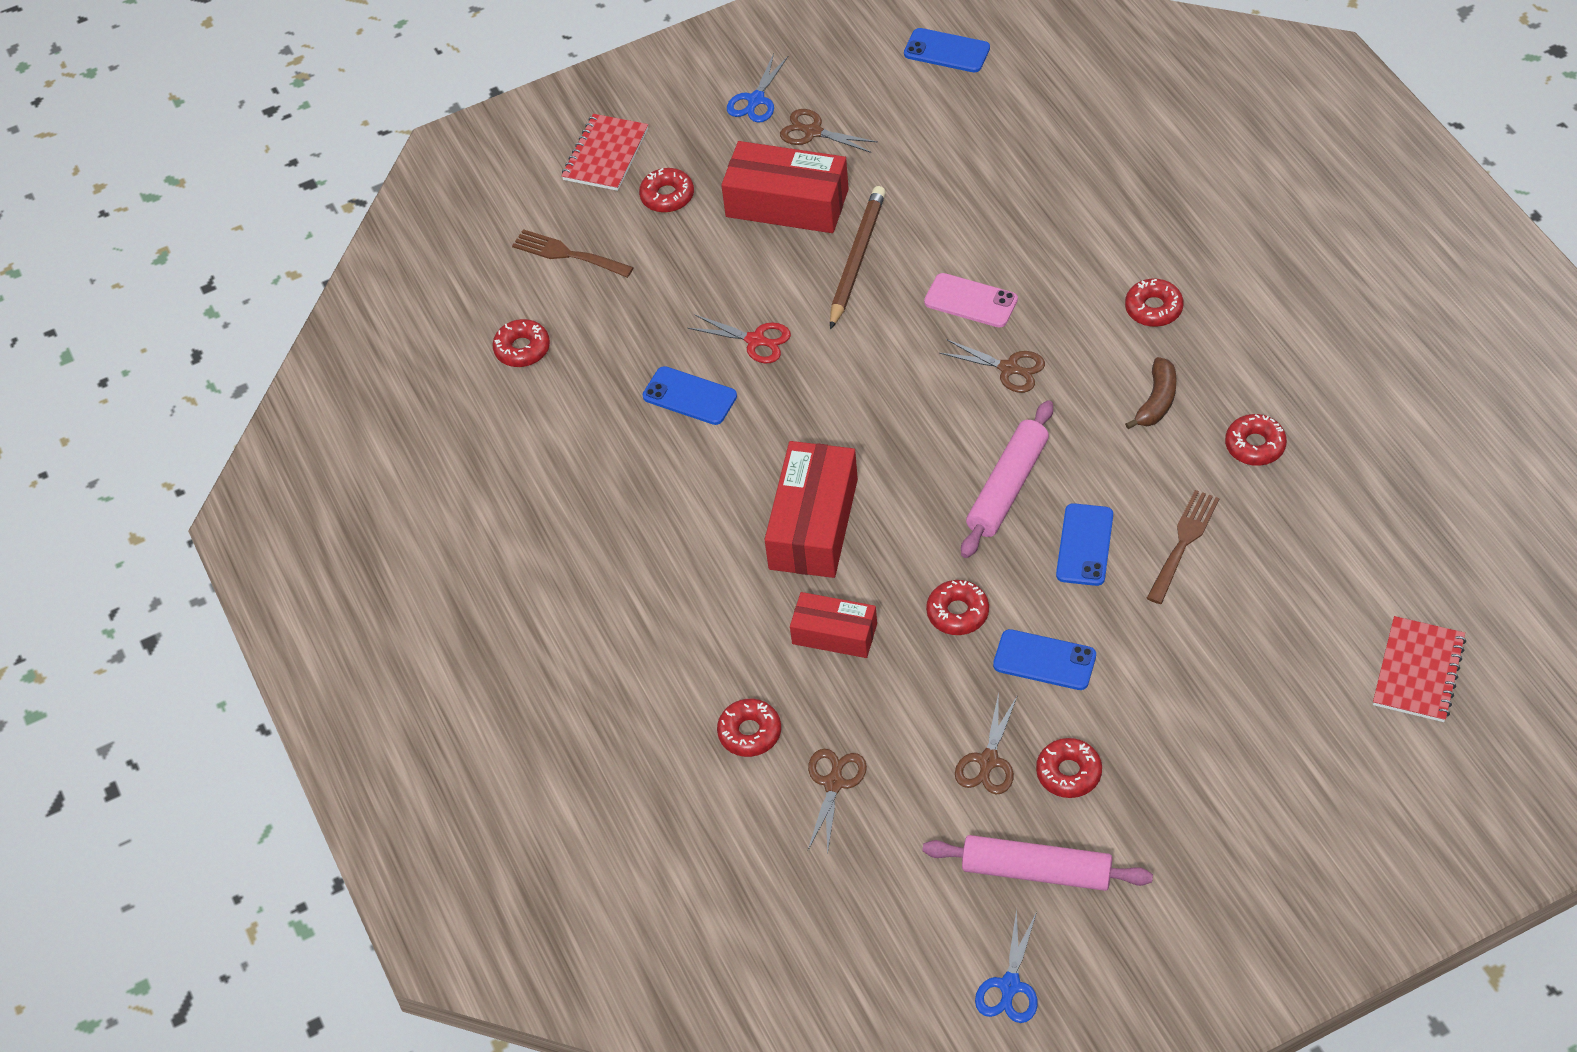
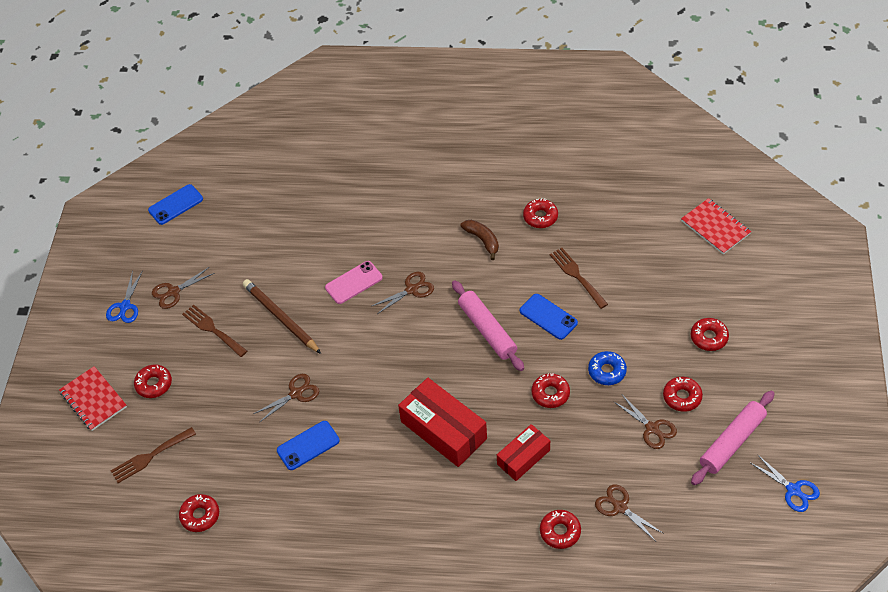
camera: 60 degrees left, 0 degrees up
(756, 100) = (125, 306): blue scissors -> blue scissors turned 45 degrees clockwise
(756, 340) = (296, 393): red scissors -> brown scissors
(787, 203) = (212, 329): red box -> brown fork
(1044, 660) = (607, 371): blue phone -> blue donut
(1153, 308) = (424, 211): red donut -> red donut (709, 337)

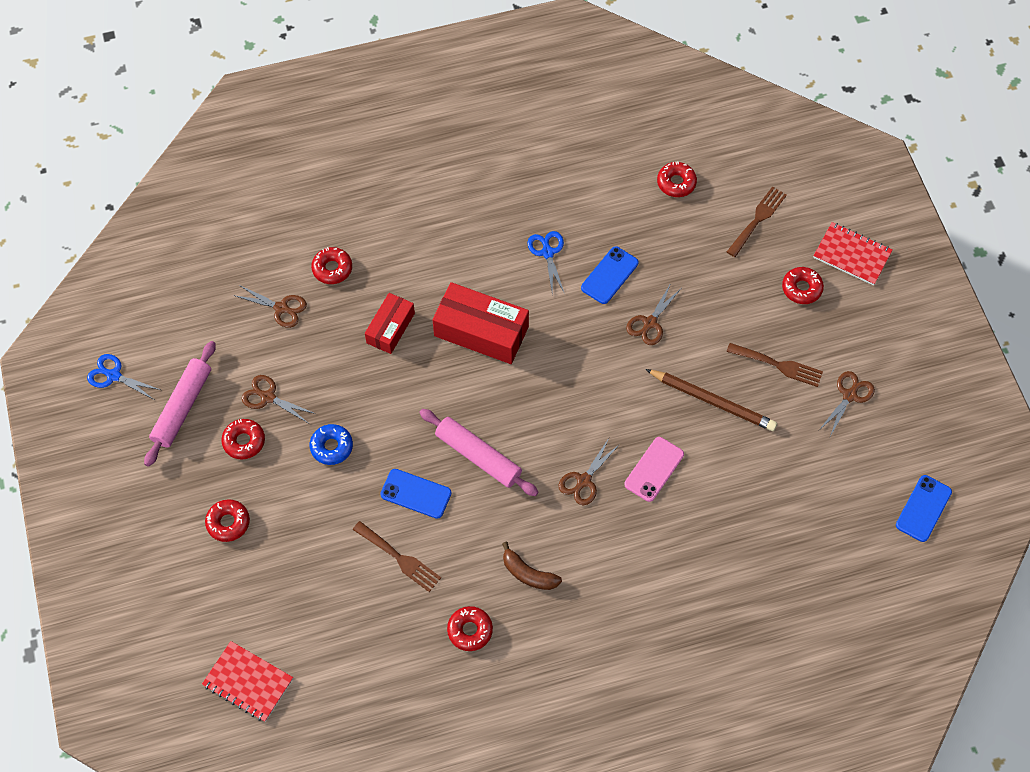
camera: 155 degrees right, 10 degrees up
(125, 306) = (891, 362): blue scissors -> blue scissors (547, 252)
(550, 393) = (384, 403): red donut -> none

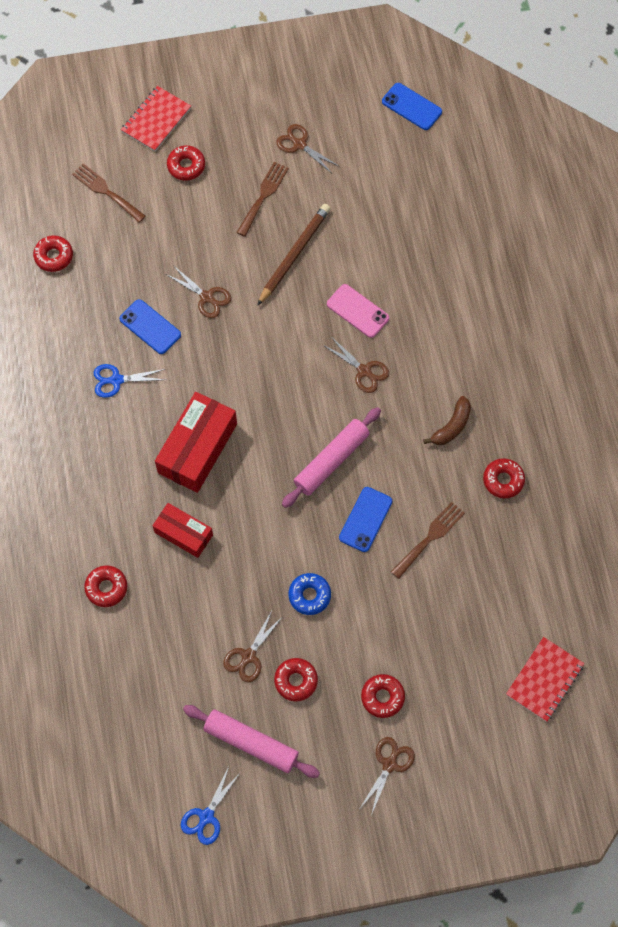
camera: 85 degrees left, 5 degrees up
(281, 308) = (147, 640): brown scissors -> brown scissors (389, 764)

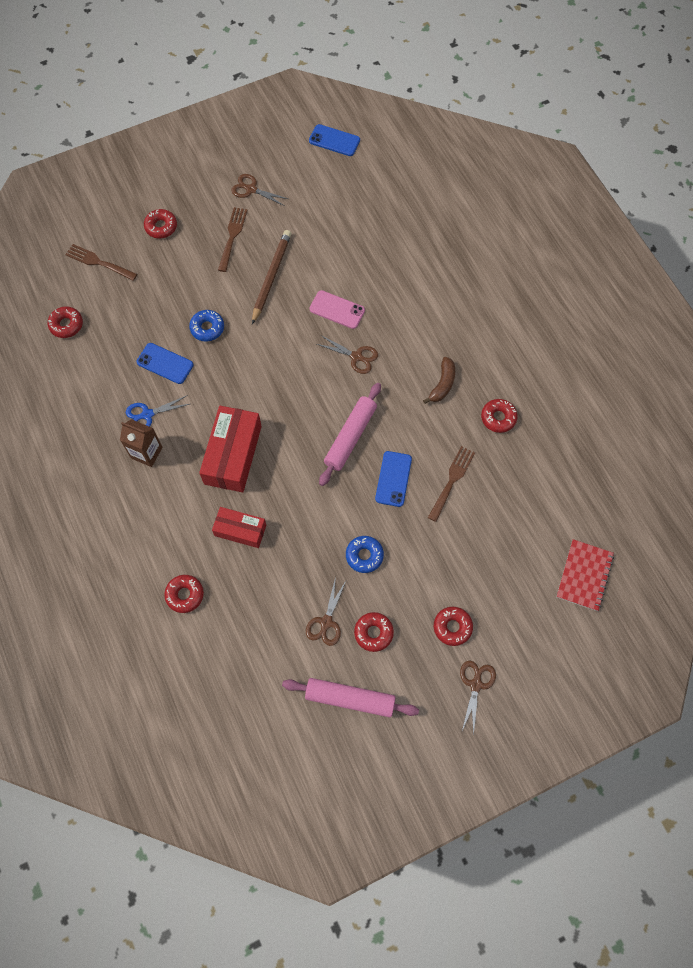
camera: 15 degrees left, 0 degrees up
(105, 422) = (146, 453): none -> brown carton
(156, 120) = (126, 196): red notebook -> none
(206, 817) = (328, 776): blue scissors -> none
(207, 297) = (207, 328): brown scissors -> blue donut

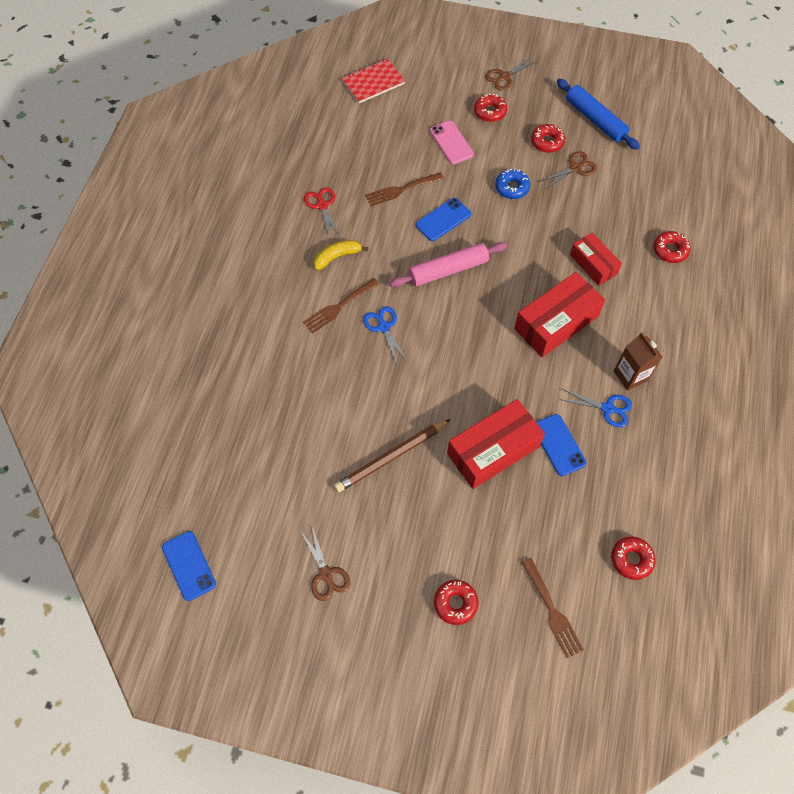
camera: 140 degrees left, 5 degrees down
(207, 328) = (493, 450): blue donut -> red box
(232, 236) = (391, 532): brown fork -> brown fork (338, 307)
(337, 310) = (361, 379): pink phone -> pink phone (451, 143)
(350, 699) = (595, 119): pink rolling pin -> blue rolling pin
(357, 357) = (383, 327): brown scissors -> blue scissors
(442, 384) = (337, 257): brown banana -> yellow banana
(498, 418) = (322, 205): red donut -> red scissors

